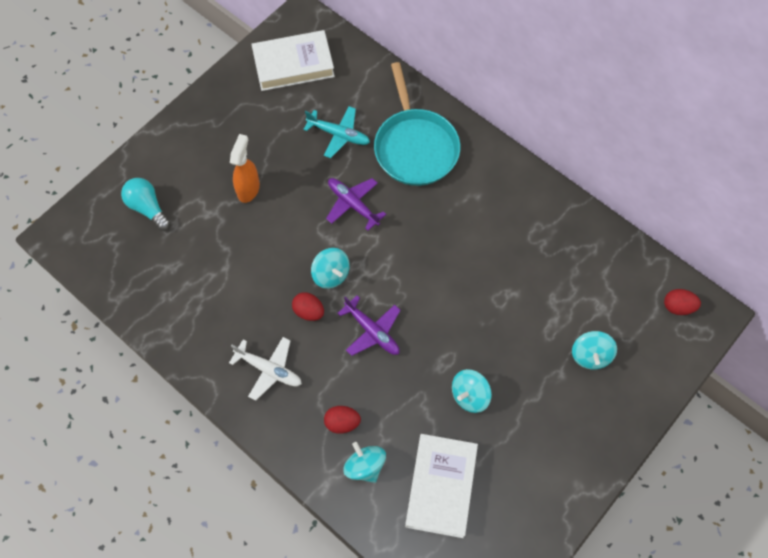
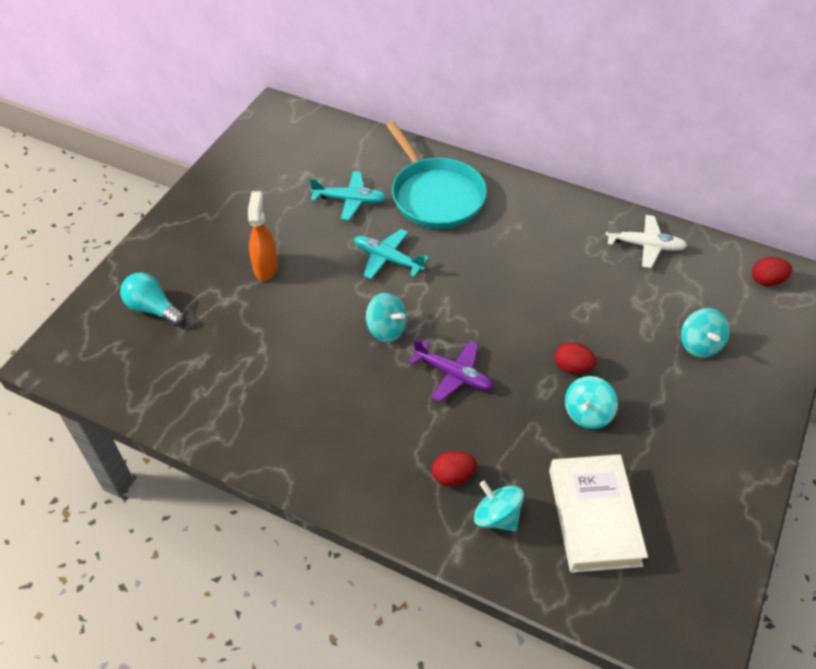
camera: 15 degrees left, 15 degrees down
(268, 369) = (346, 440): white plane -> white plane (645, 245)
(293, 65) = (280, 149): white book -> none
(309, 311) = (373, 371): red egg -> red egg (572, 367)
(353, 204) = (388, 259): purple plane -> turquoise plane

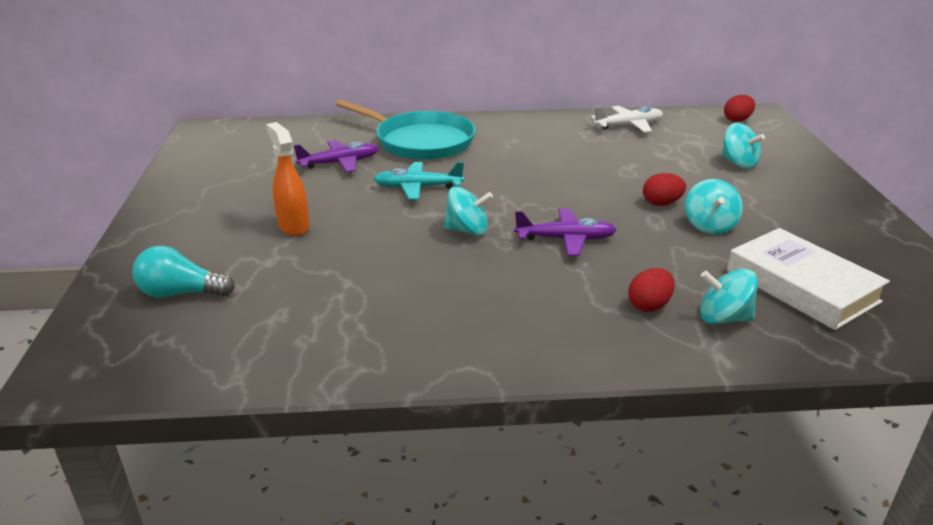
camera: 30 degrees left, 20 degrees down
(349, 200) = (339, 163): turquoise plane -> purple plane

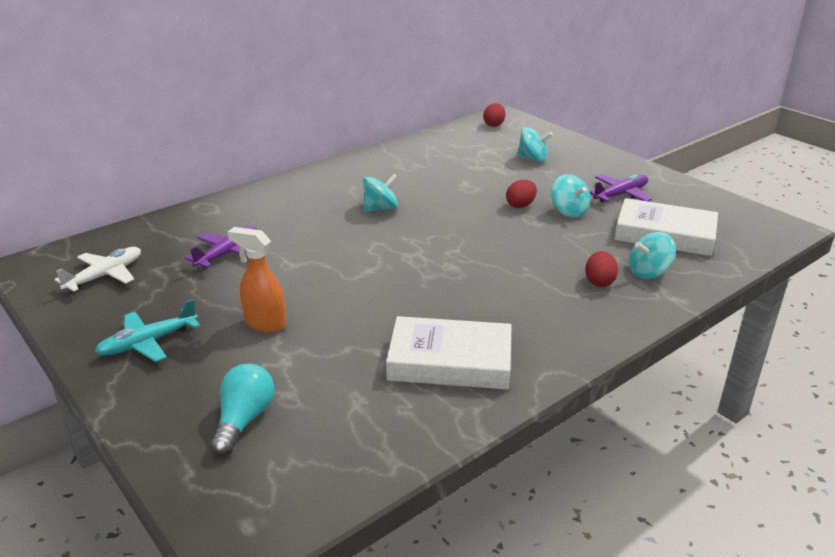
camera: 35 degrees left, 0 degrees up
(181, 293) = (244, 420): turquoise light bulb -> turquoise light bulb turned 135 degrees clockwise
(396, 317) = (450, 361): none -> white book
(418, 188) = (328, 252): turquoise plane -> turquoise plane (148, 342)
(421, 141) = (276, 211): turquoise pan -> none
(467, 230) = (413, 274): turquoise spinning top -> turquoise spinning top (380, 208)
(565, 239) = (491, 255): purple plane -> purple plane (620, 195)
(628, 125) = (424, 150): white plane -> white plane (105, 276)

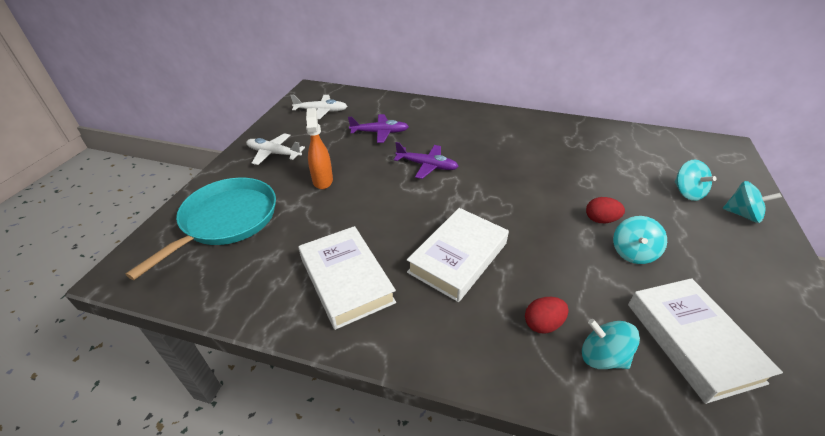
camera: 55 degrees right, 10 degrees up
(148, 342) = (274, 153): turquoise plane -> white plane
(244, 420) = (226, 220): turquoise light bulb -> turquoise pan
(380, 208) = (499, 158): turquoise spinning top -> turquoise spinning top (742, 214)
(489, 288) = (458, 257): none -> white book
(494, 125) = (704, 148): red egg -> none
(620, 195) = (716, 275): purple plane -> purple plane (426, 166)

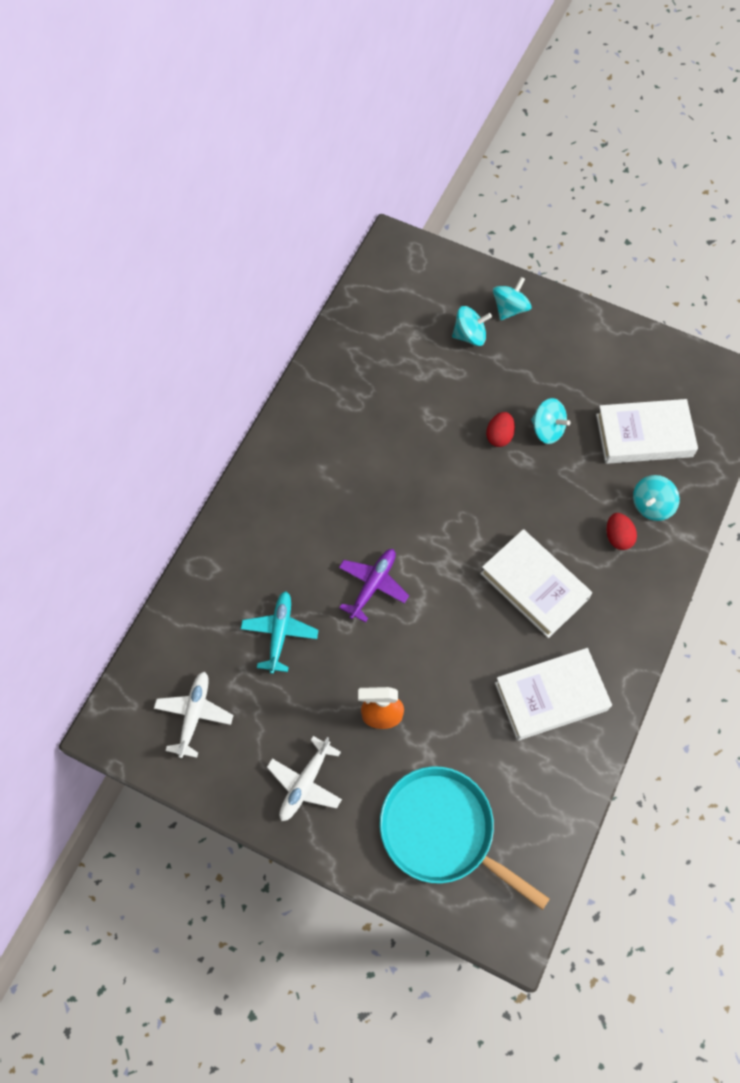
camera: 80 degrees left, 25 degrees up
(379, 133) = (279, 633): purple plane -> turquoise plane

